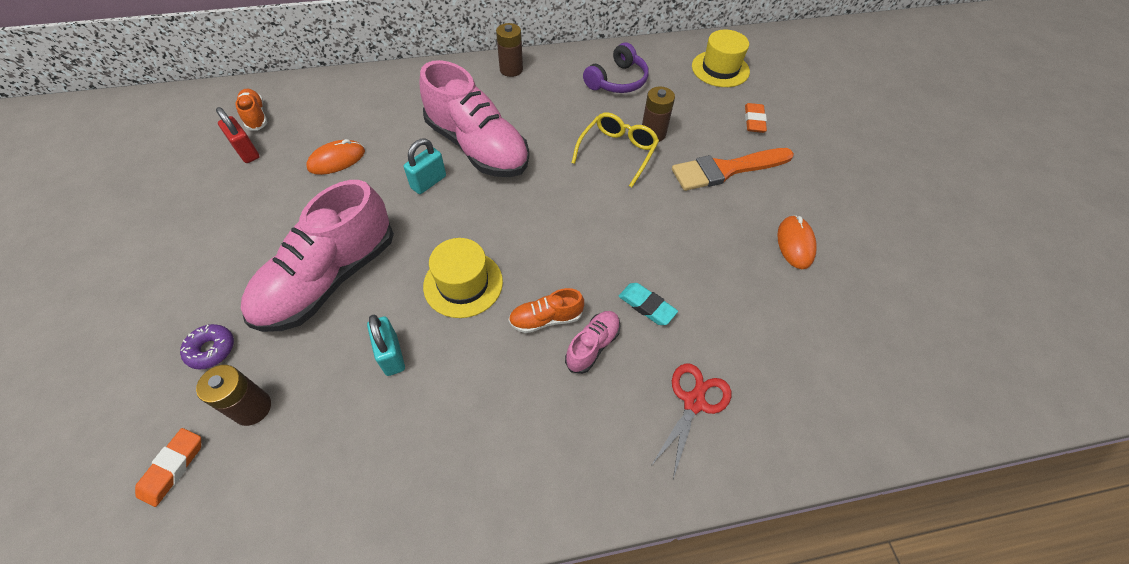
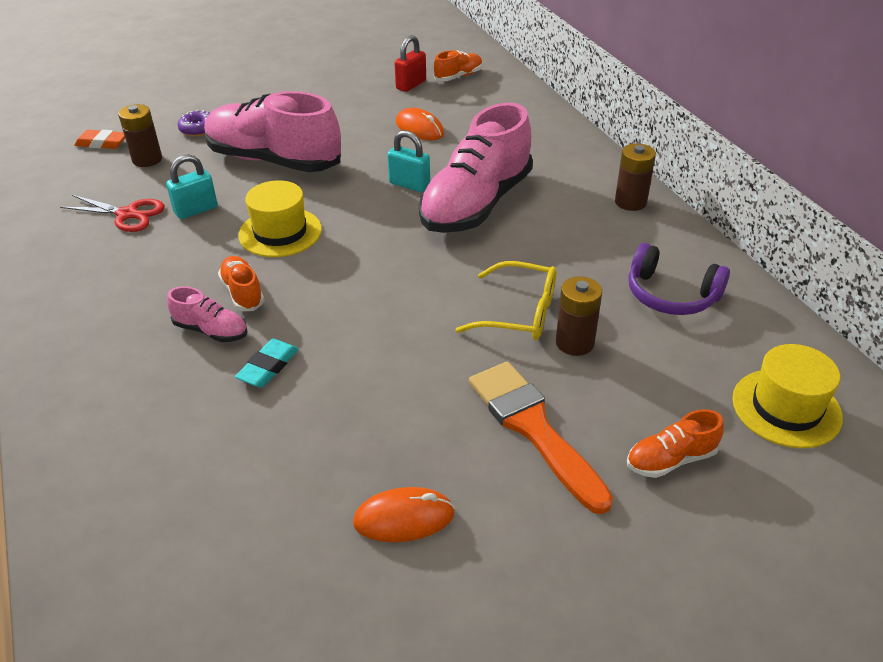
camera: 80 degrees right, 15 degrees down
(693, 402) = (140, 418): red scissors -> red scissors (127, 214)
(754, 121) = (670, 459): orange eraser -> orange shoe

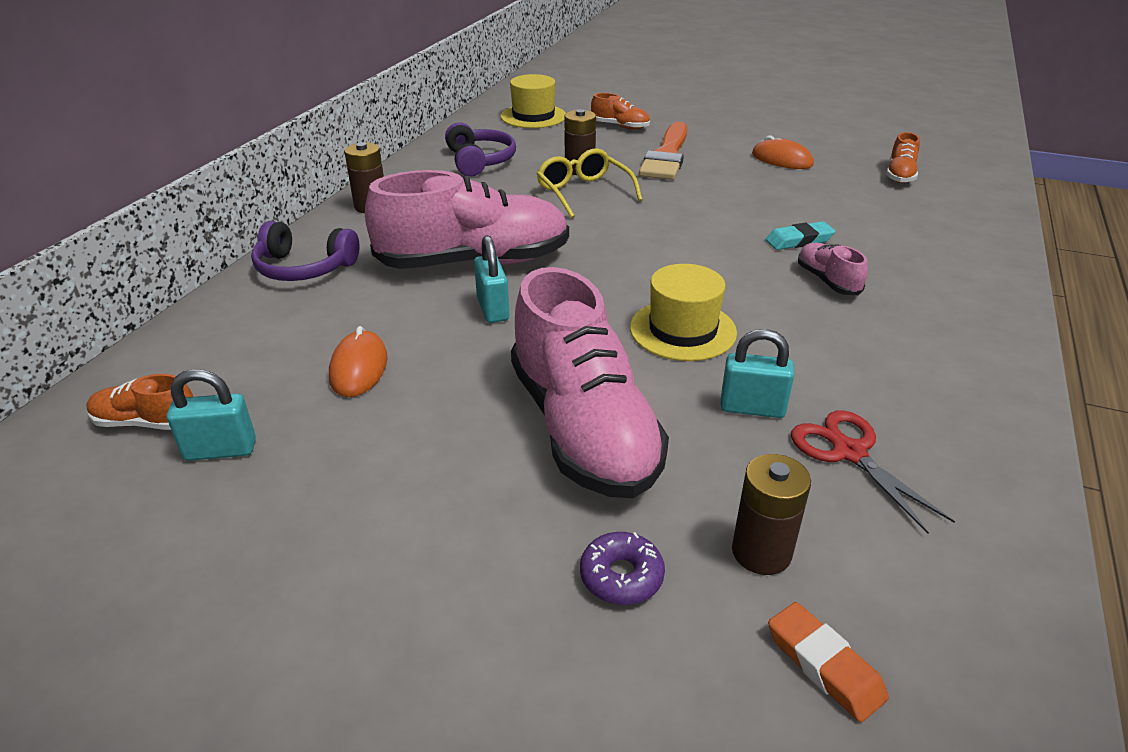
camera: 135 degrees left, 5 degrees down
(243, 293) = (774, 295): orange shoe -> orange shoe (900, 175)
(411, 85) = (220, 450): red padlock -> turquoise padlock
(558, 148) = (304, 268): none -> purple headphones

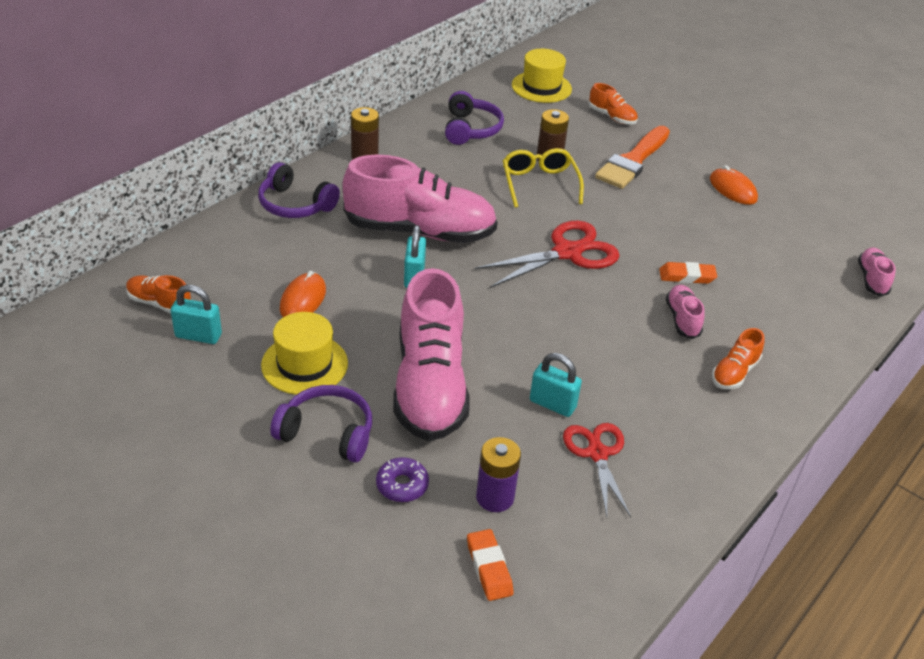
camera: 15 degrees right, 5 degrees up
(471, 532) = (327, 432): none -> purple headphones
(656, 247) = (567, 253): none -> red scissors
(682, 330) = (542, 331): yellow hat -> yellow hat (304, 364)
(761, 552) = (495, 497): brown battery -> purple battery
(799, 240) = (687, 276): turquoise eraser -> orange eraser
(900, 175) = (827, 232): orange shoe -> orange shoe (734, 373)
(976, 204) = (872, 279): none -> pink shoe

